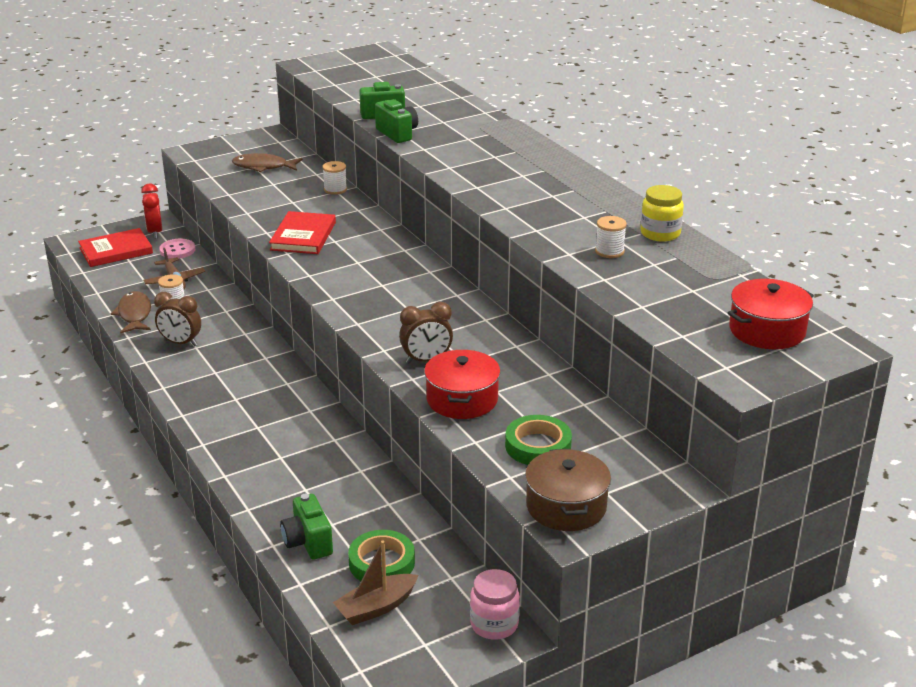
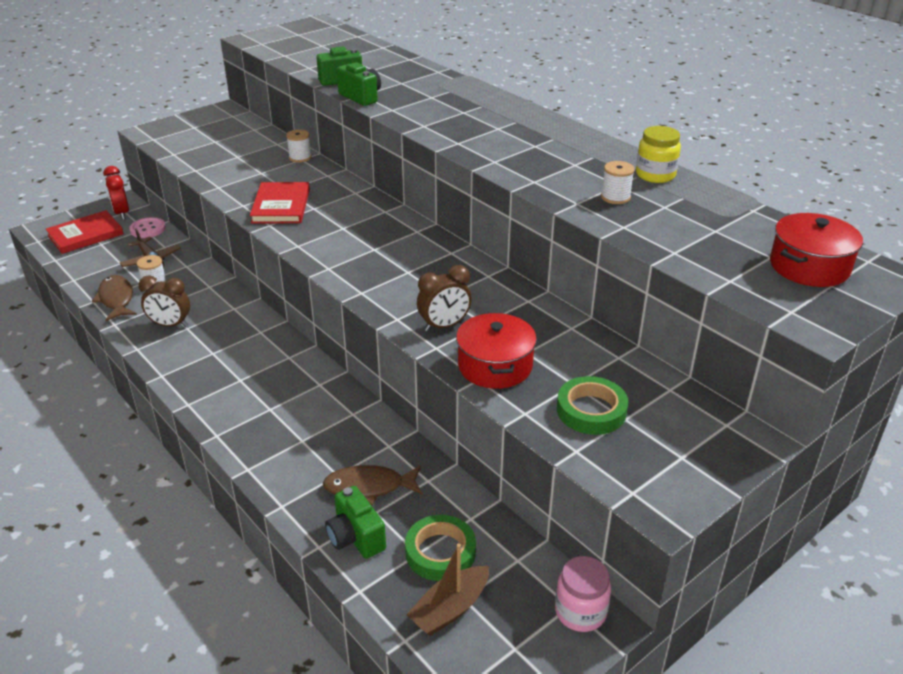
camera: 10 degrees left, 5 degrees up
(263, 167) = (223, 141): brown fish -> brown fish (369, 487)
(566, 506) = (647, 479): brown pot -> none

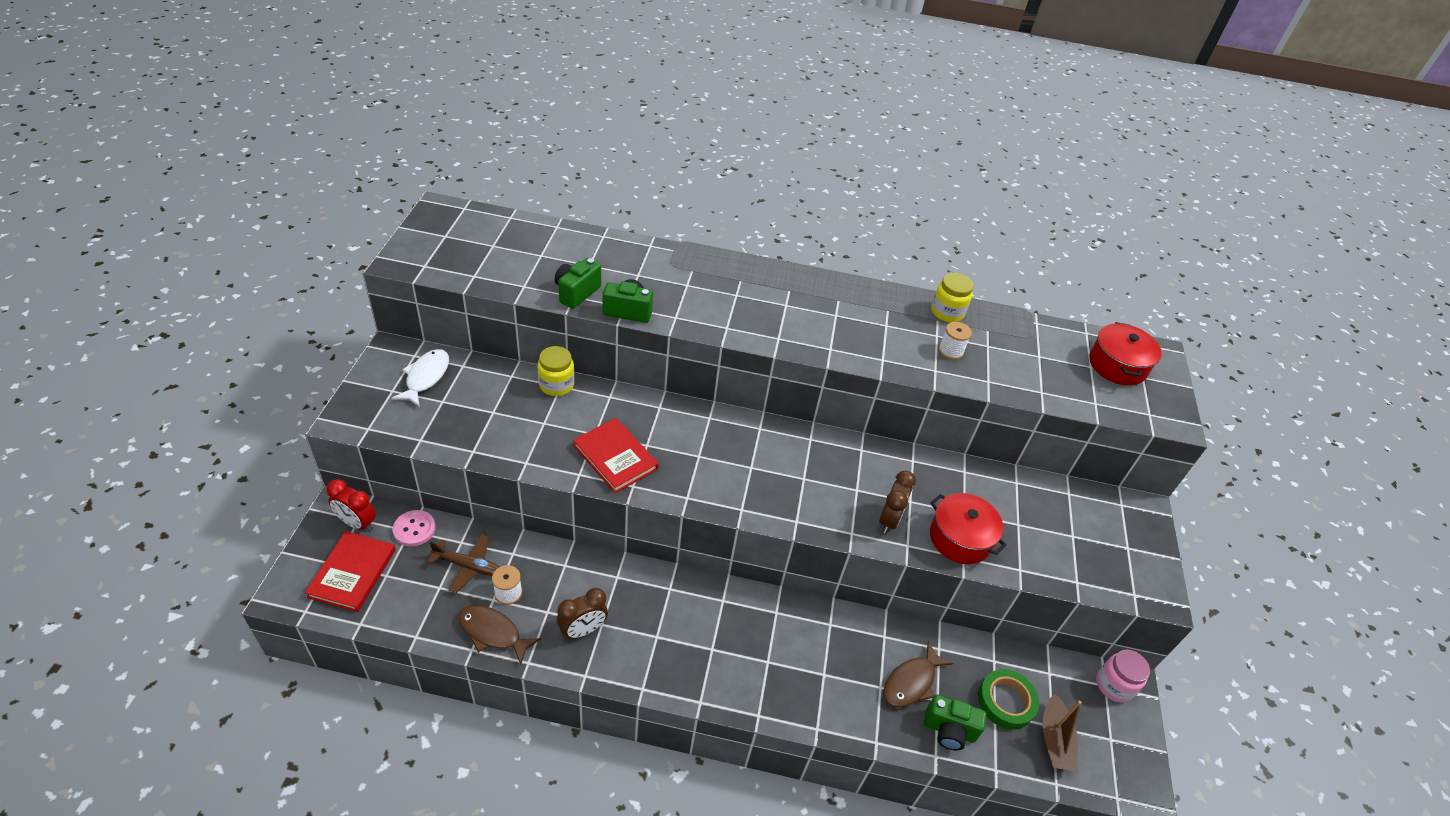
camera: 45 degrees left, 10 degrees up
(223, 127) = (426, 377): none -> white fish
(300, 157) = (556, 385): white spool -> yellow jar
(591, 410) = (1050, 541): green tape -> none

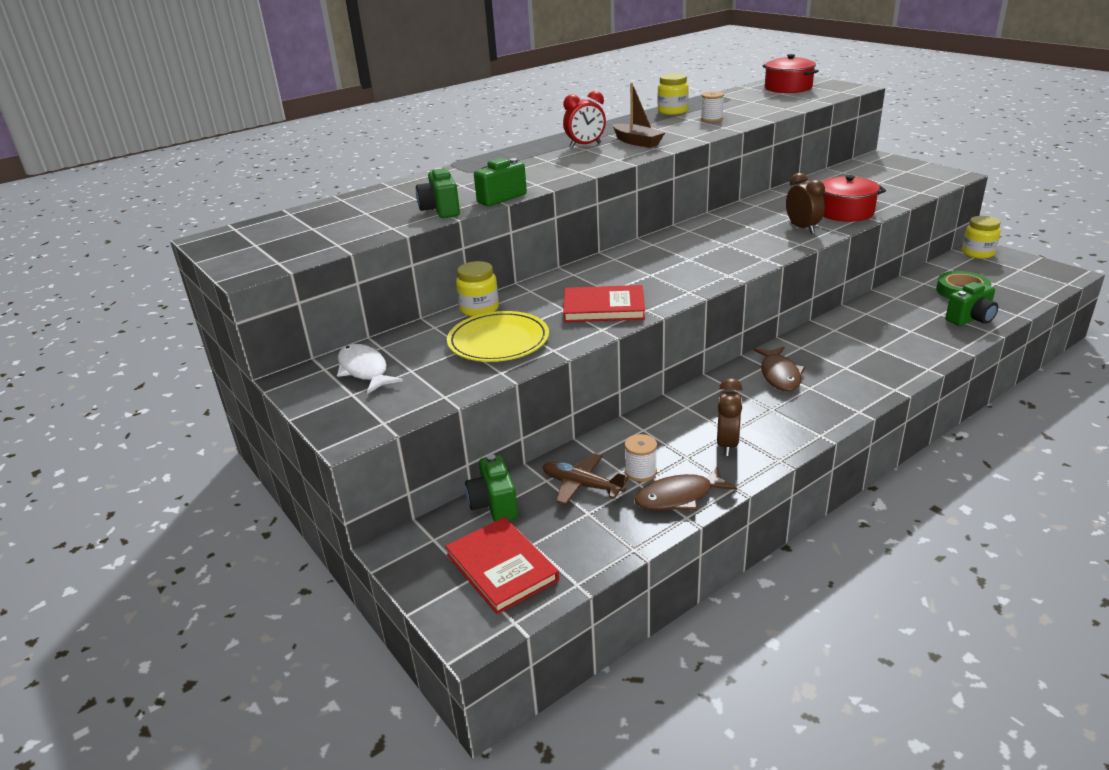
camera: 40 degrees left, 15 degrees down
(357, 523) = (437, 542): red clock -> red clock (585, 145)
(414, 529) = (494, 505): pink button -> green camera
(468, 566) = (582, 485): brown plane -> brown plane turned 120 degrees counterclockwise
(516, 424) = (498, 341): none -> yellow plate
(911, 682) = (916, 317): brown fish -> brown fish (779, 375)
(1054, 740) = (1007, 287): brown boat -> brown boat (637, 142)
(1114, 685) = (977, 253): pink jar -> yellow jar

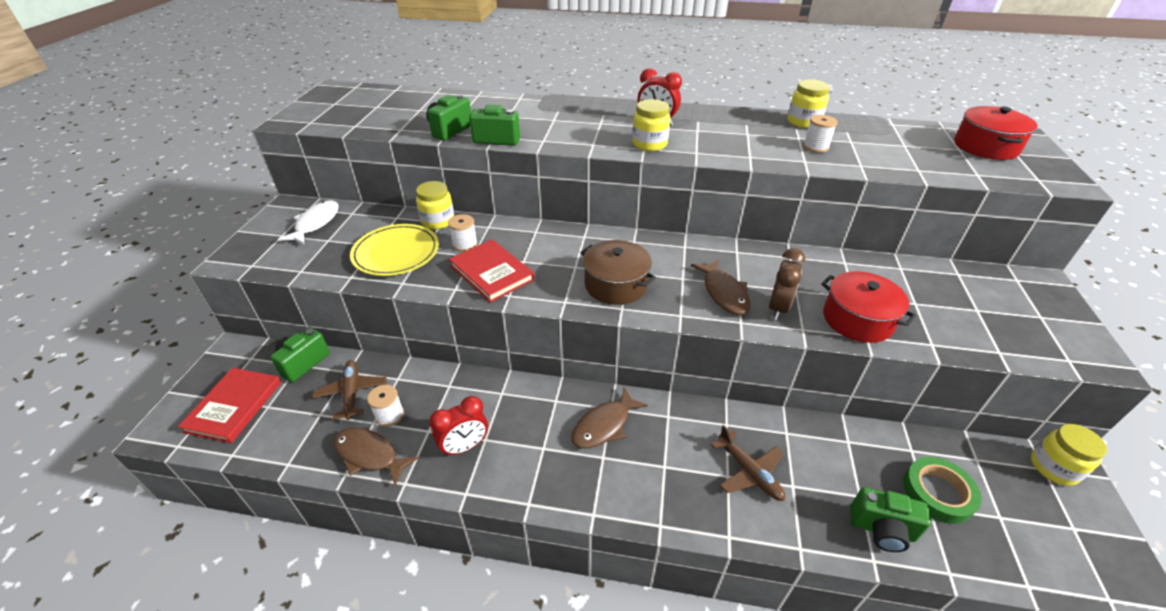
camera: 45 degrees right, 10 degrees up
(540, 307) = (465, 244): none -> white spool
(615, 156) = (649, 144): none -> yellow jar
(637, 142) = (697, 139): brown boat -> none
(697, 267) = (615, 285): none -> brown pot
(727, 444) = (464, 447): brown clock -> red clock
(762, 237) = (724, 293): none -> brown fish
(884, 339) = (749, 472): none -> brown plane

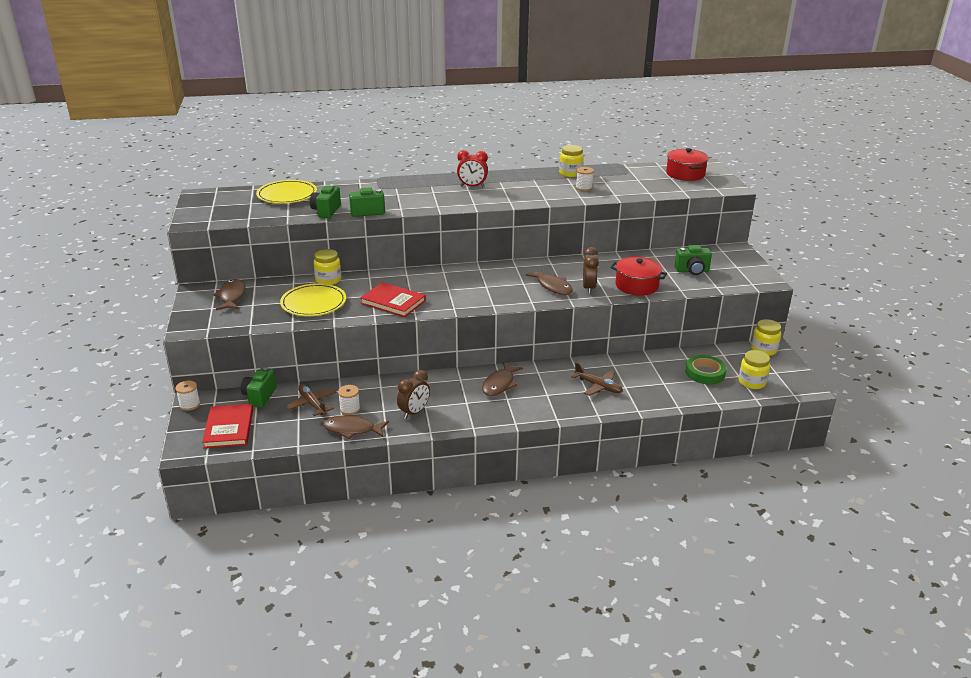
camera: 20 degrees left, 10 degrees down
(315, 223) = (232, 296): white fish -> brown fish
(425, 102) = (287, 195): none -> yellow plate
(464, 447) = (414, 412): red clock -> brown clock
(465, 244) = (360, 290): white spool -> white spool (190, 404)
(615, 285) = (482, 294): brown pot -> none
(649, 144) = (476, 201): yellow jar -> yellow jar (752, 382)
(881, 529) = (679, 394): green camera -> green camera (692, 271)

